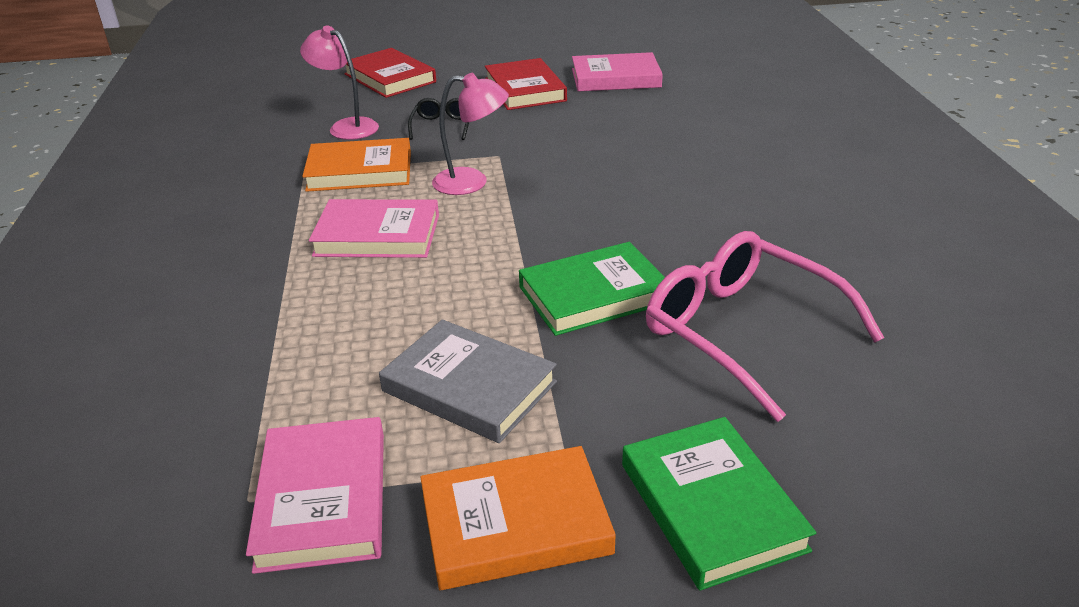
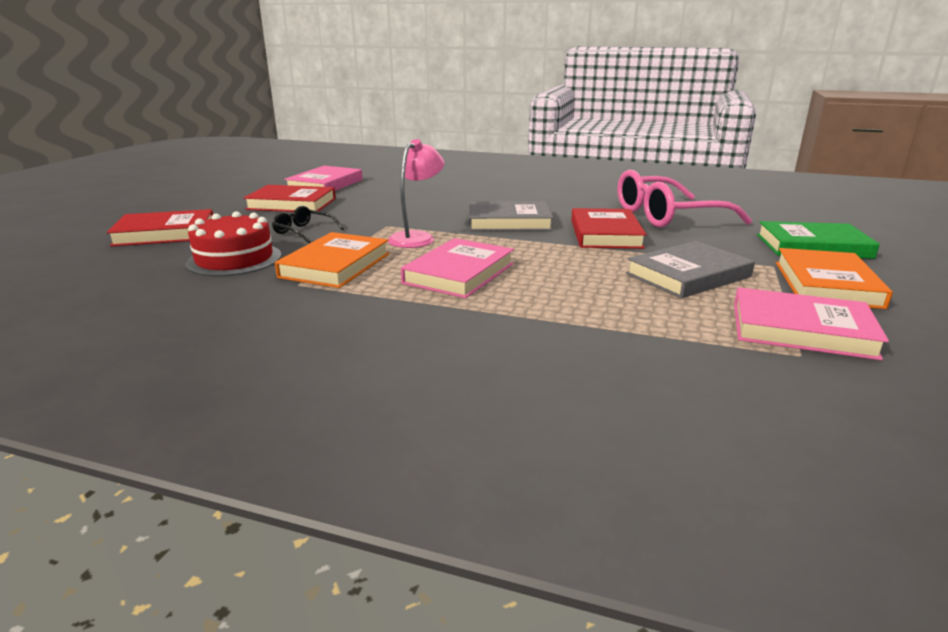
camera: 65 degrees left, 10 degrees down
(346, 127) = (234, 259): pink lamp -> red cake
(581, 217) = (509, 222): none -> grey book
(594, 294) = (605, 234): green book -> red book

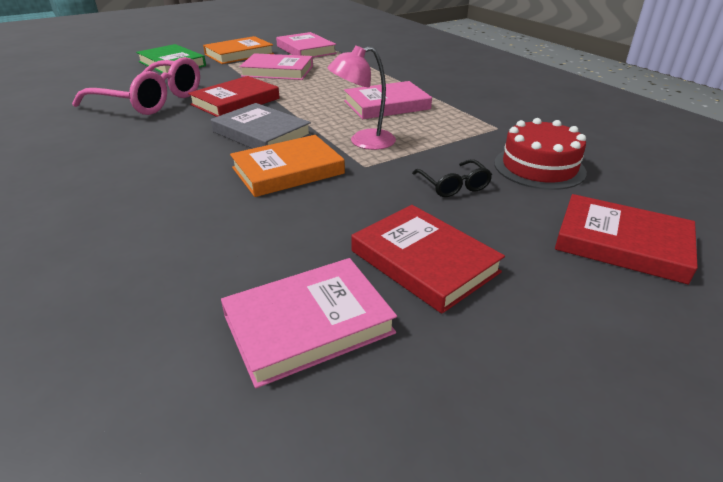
camera: 140 degrees left, 10 degrees up
(335, 265) = (459, 135): orange book -> orange book (288, 171)
(688, 275) = (278, 71): grey book -> pink book

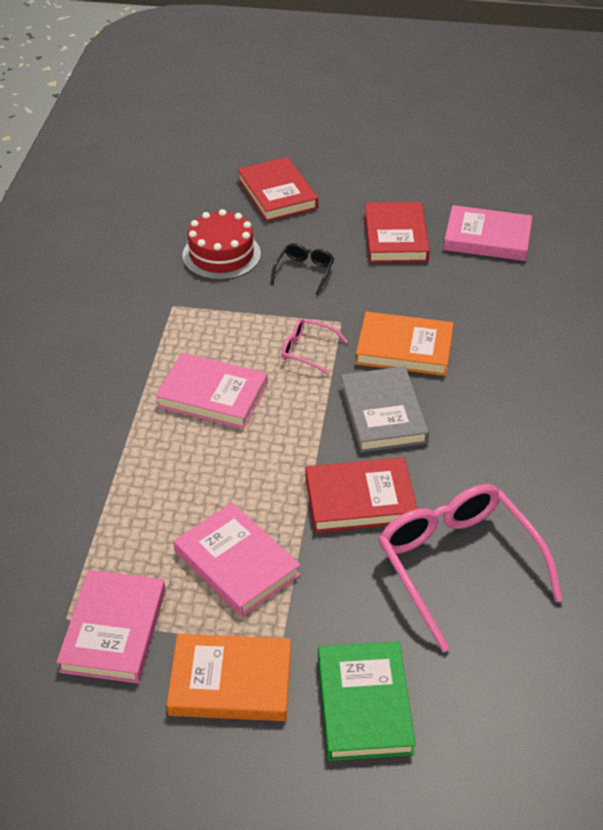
camera: 140 degrees left, 10 degrees up
(363, 142) = (307, 351): pink lamp -> pink glasses

